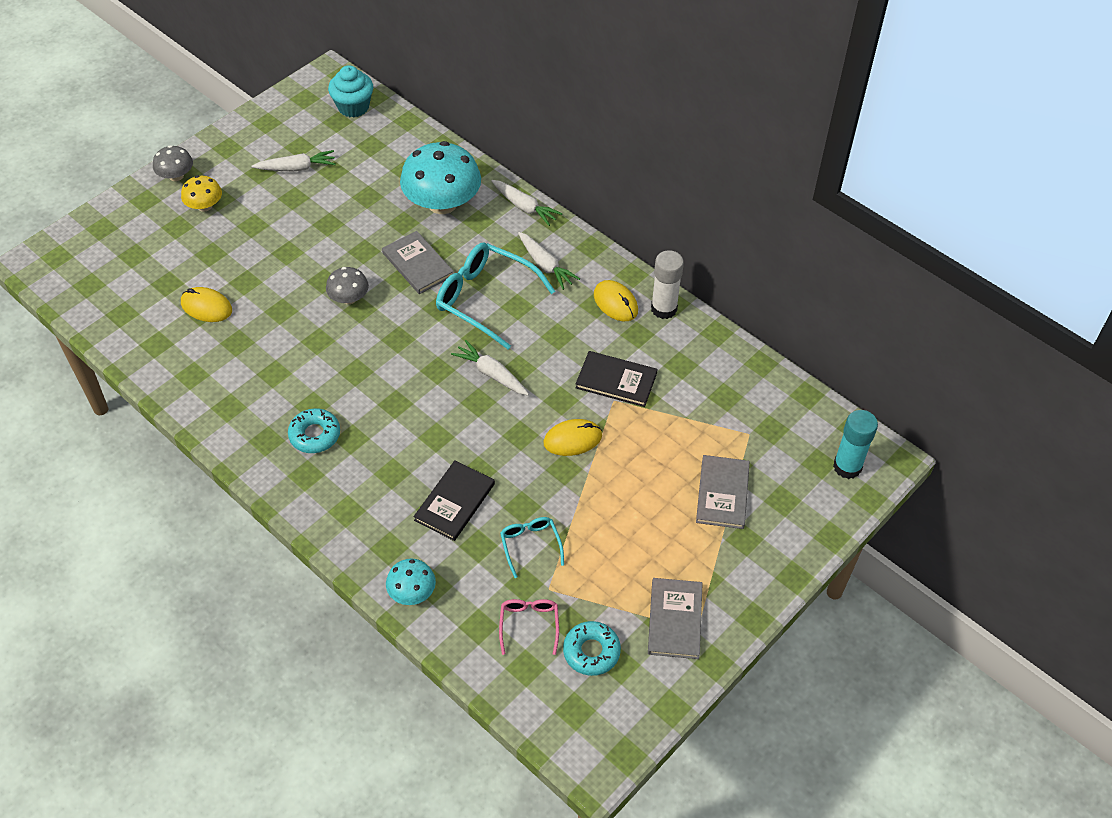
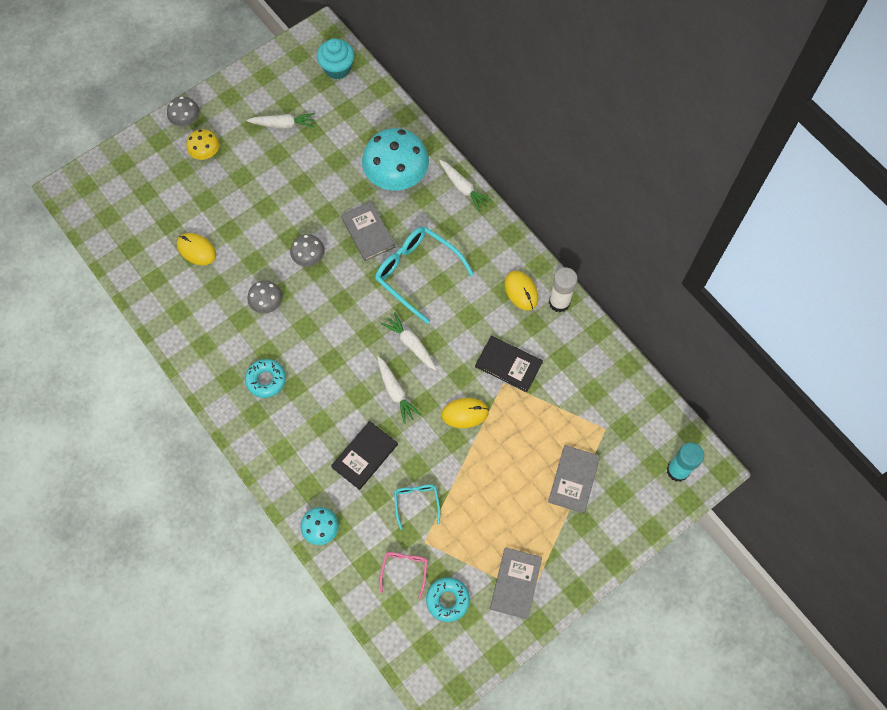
camera: 10 degrees right, 15 degrees up
(303, 352) = (267, 303): none -> grey mushroom
(545, 265) = (470, 247): white carrot -> white carrot (395, 392)

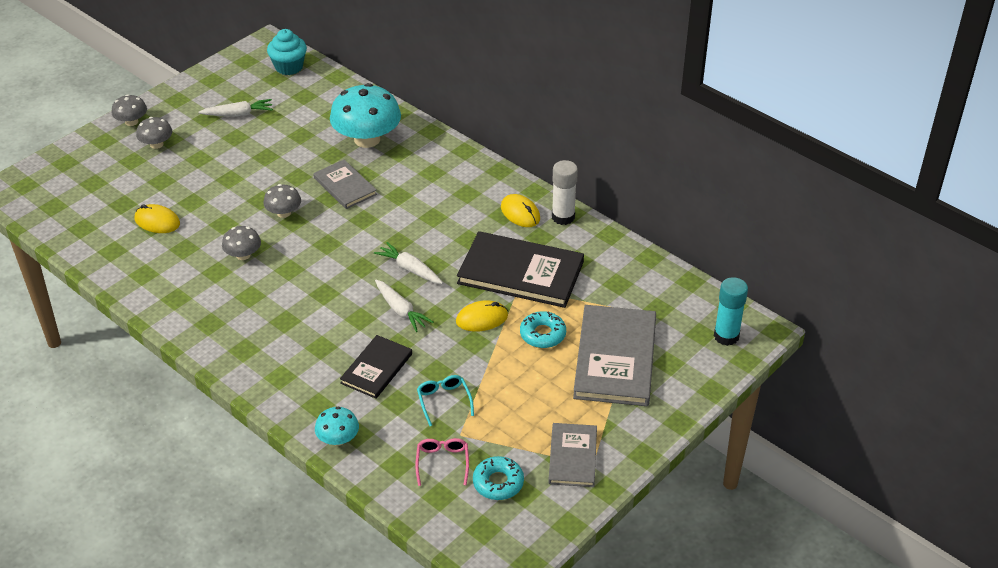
camera: 10 degrees left, 25 degrees down
(205, 152) = (156, 144): yellow mushroom -> grey mushroom
(266, 380) = (252, 318): turquoise donut -> turquoise donut (542, 334)
(417, 273) = (405, 212): turquoise glasses -> none
(463, 188) = (440, 141): white carrot -> none
(508, 364) = (520, 273): black book -> black book, size x1.74
(573, 479) = (615, 358): grey book -> grey book, size x1.74

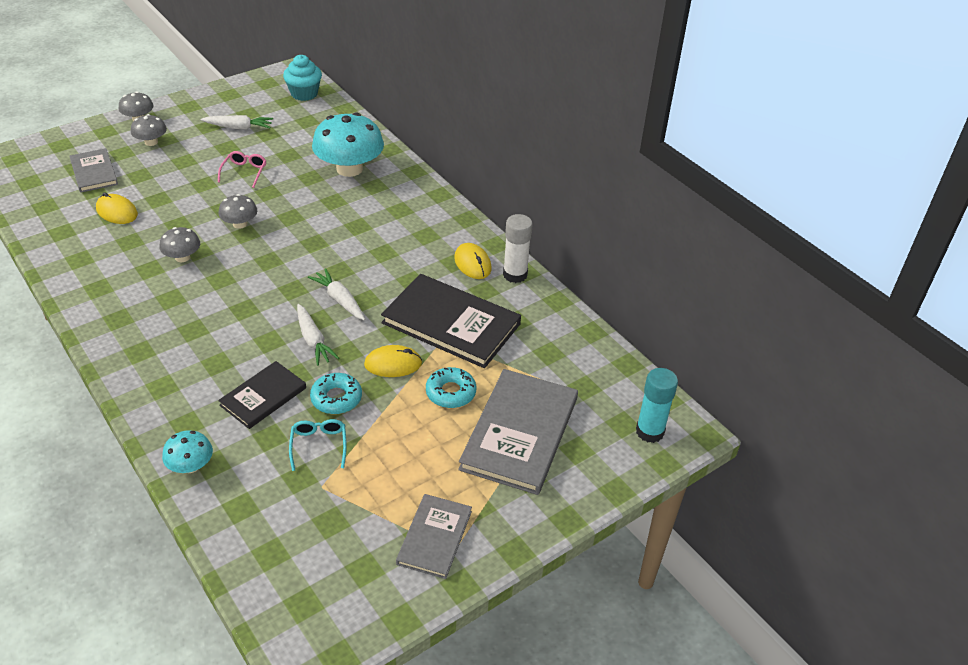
camera: 10 degrees right, 0 degrees up
(345, 186) = (309, 209): grey book -> grey book (94, 172)
(442, 463) = (289, 515): pink glasses -> pink glasses (244, 172)
(498, 483) = (341, 551): turquoise donut -> turquoise donut (336, 398)

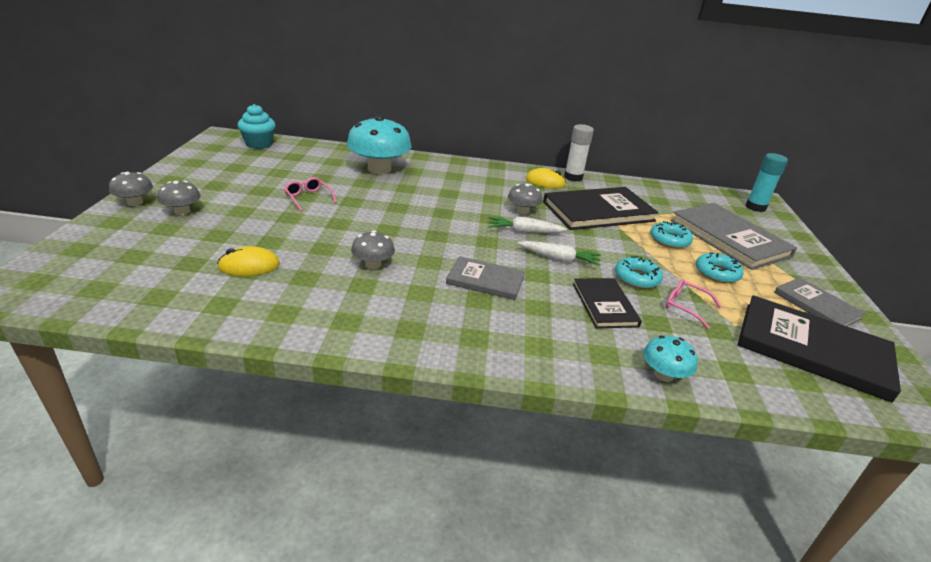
camera: 50 degrees left, 10 degrees down
(94, 172) = (164, 251): grey book -> grey book (485, 280)
(239, 127) = (246, 177): white carrot -> none
(240, 224) = (371, 226): grey mushroom -> grey mushroom (523, 211)
(319, 446) = (686, 307): turquoise glasses -> pink glasses
(334, 551) = (812, 349): none -> black book
(393, 364) = (619, 244): yellow mouse -> none
(416, 447) = (717, 273): none -> turquoise donut

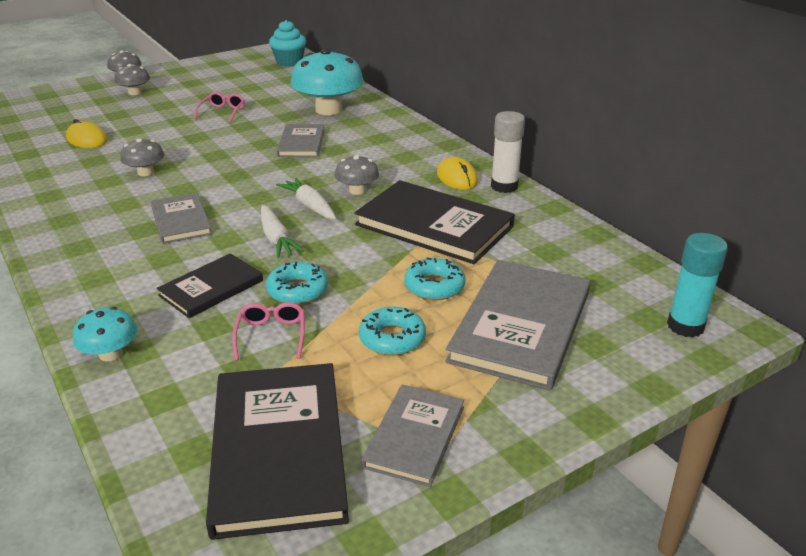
camera: 55 degrees right, 0 degrees up
(420, 197) = (301, 143): none -> grey book

